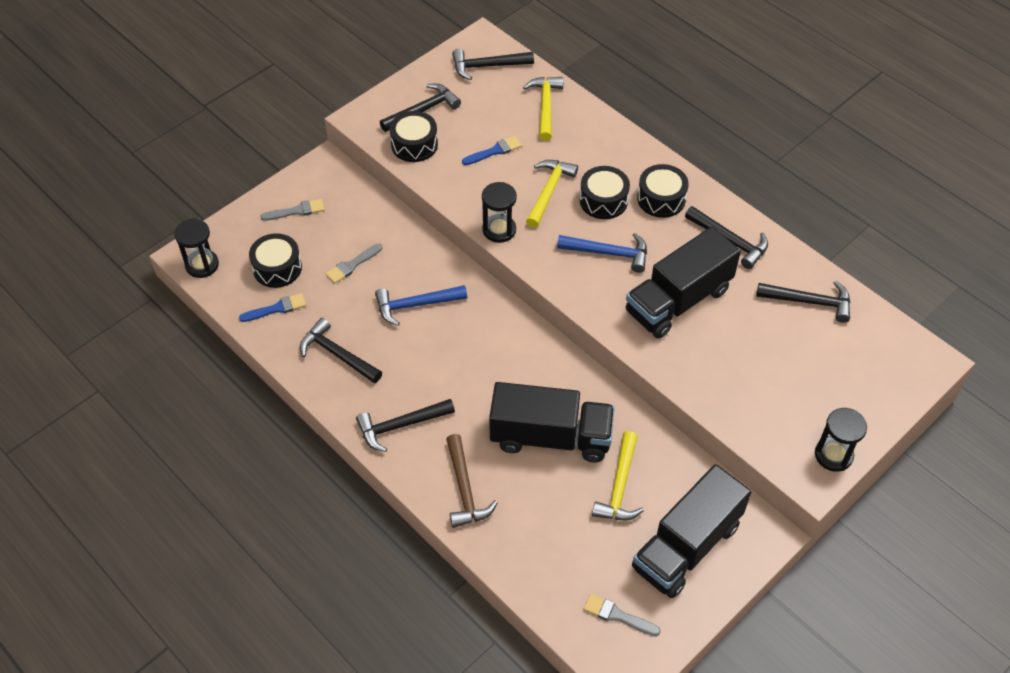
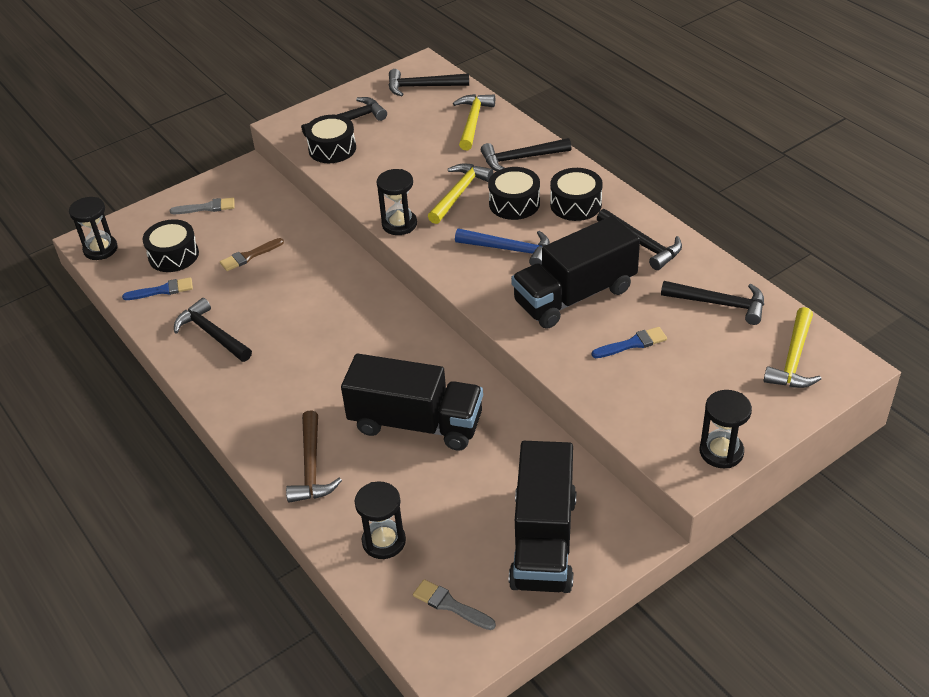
camera: 10 degrees right, 10 degrees down
(352, 265) = (249, 256): grey brush -> brown brush
(401, 426) = (259, 403): black hammer -> black hammer (521, 158)
(416, 305) = (304, 294): blue hammer -> none
(494, 151) = (411, 157): blue brush -> blue brush (632, 344)
(546, 559) = (384, 541): none -> black hourglass
(619, 486) = (481, 475): yellow hammer -> yellow hammer (793, 359)
(686, 546) = (543, 541): black truck -> black truck turned 45 degrees counterclockwise

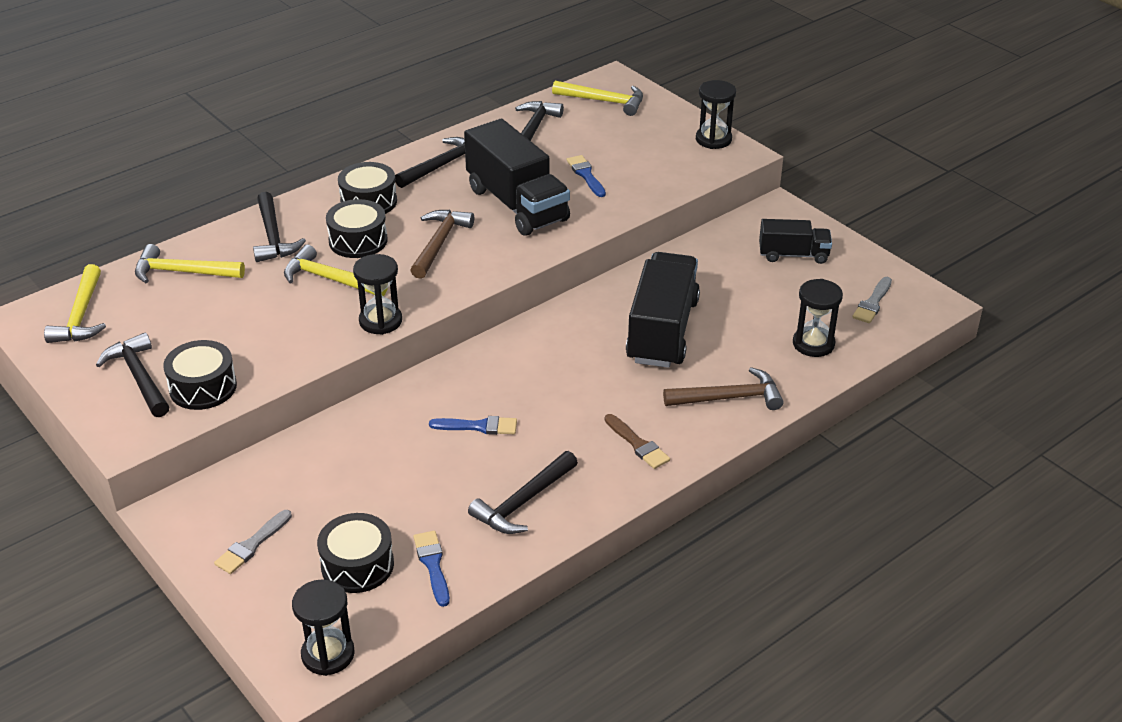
camera: 95 degrees left, 5 degrees down
(206, 207) = (252, 545): grey brush -> grey brush turned 135 degrees counterclockwise
(249, 256) = (372, 486): brown brush -> brown brush (637, 444)
(303, 307) = (478, 426): none -> blue brush
(423, 87) = (81, 315): black hammer -> yellow hammer
(509, 249) = (439, 243): blue hammer -> brown hammer
(543, 541) = (793, 255): black truck -> black truck, size x0.55

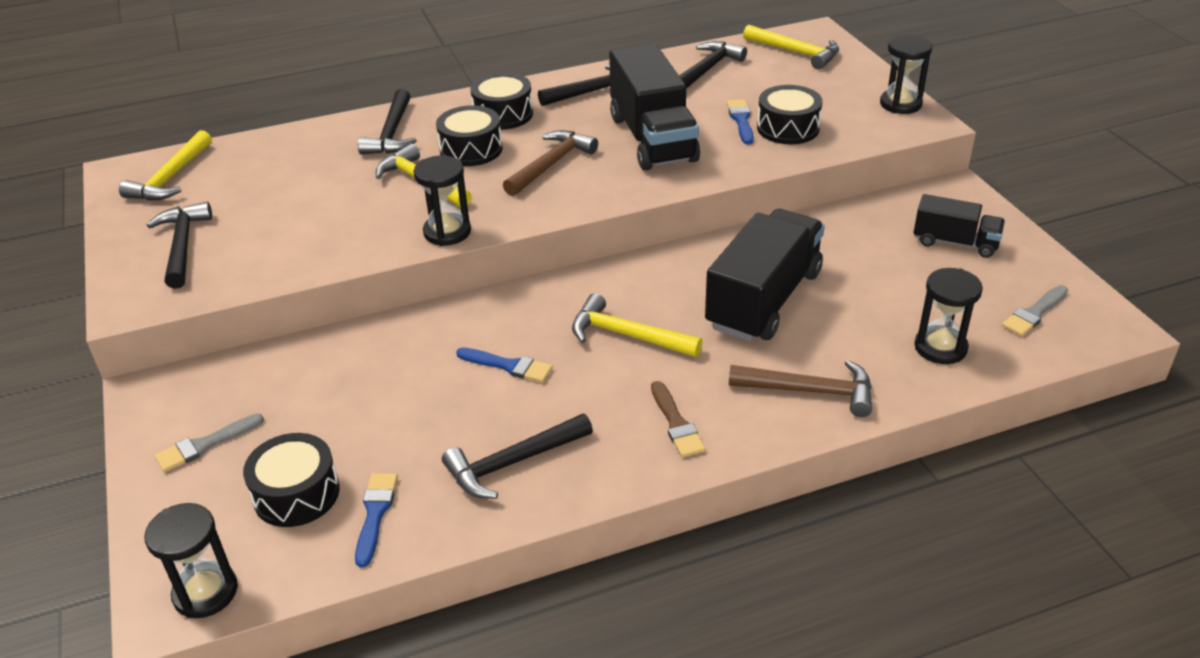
camera: 20 degrees right, 0 degrees up
(183, 272) = (288, 153): yellow hammer -> yellow hammer (627, 335)
(203, 387) = (234, 267): black drum -> black drum (788, 128)

